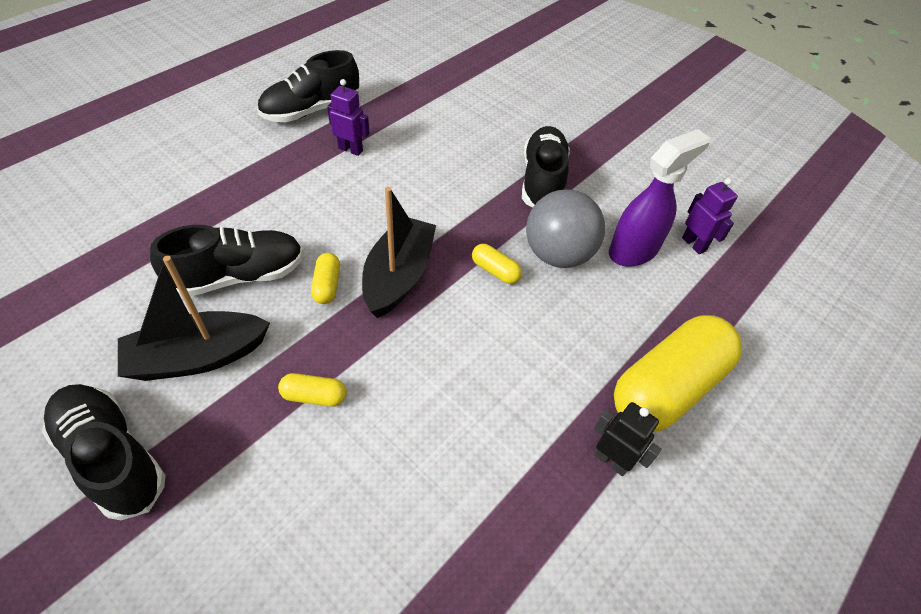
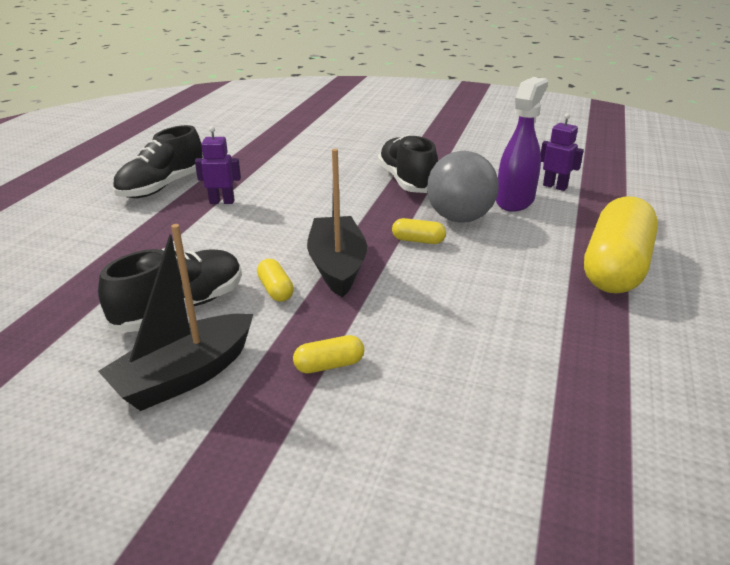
camera: 20 degrees left, 20 degrees down
(112, 457) = (149, 481): black shoe -> none
(611, 460) = (618, 322): black robot -> none

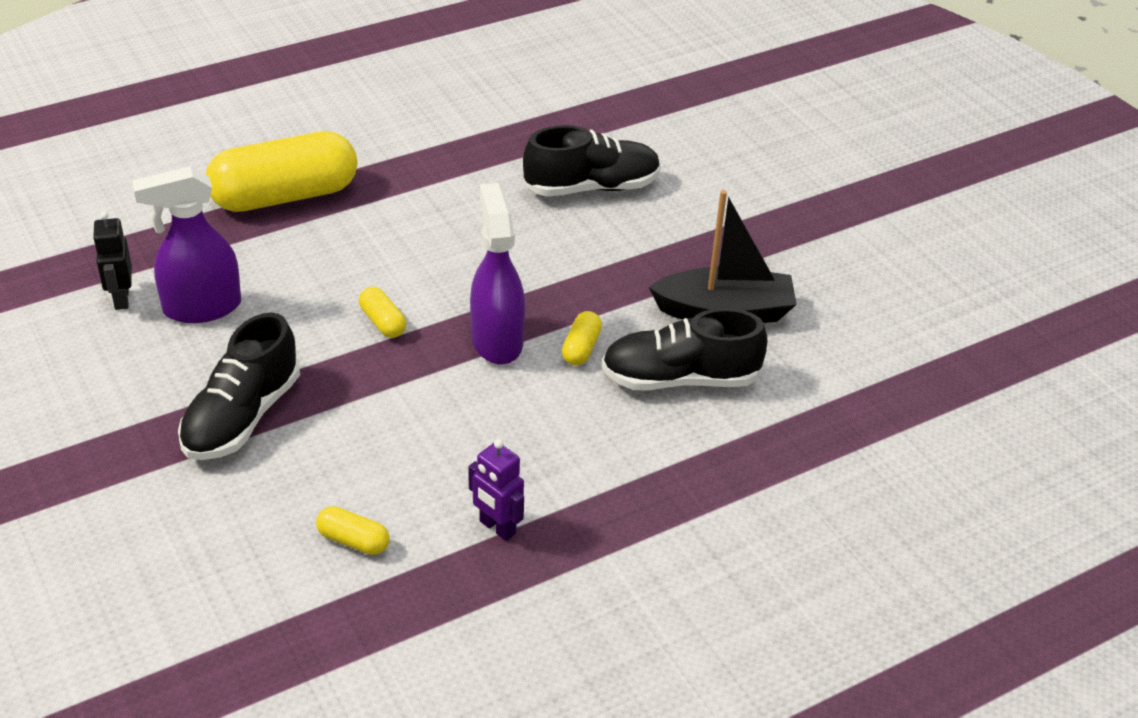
camera: 140 degrees left, 10 degrees up
(162, 187) = (539, 623): black shoe -> black shoe (592, 187)
(329, 365) = (616, 259): yellow capsule -> yellow capsule (353, 541)
(337, 266) = (497, 340): black boat -> purple spray bottle
(459, 218) = (297, 323): grey ball -> none
(555, 186) = (121, 299): purple robot -> black robot

